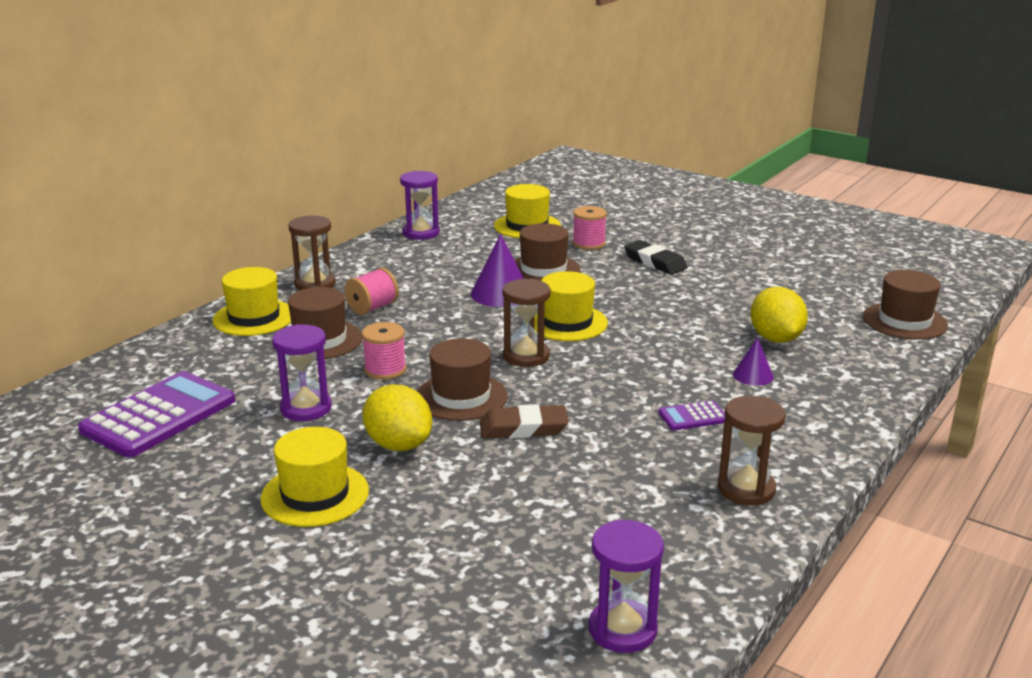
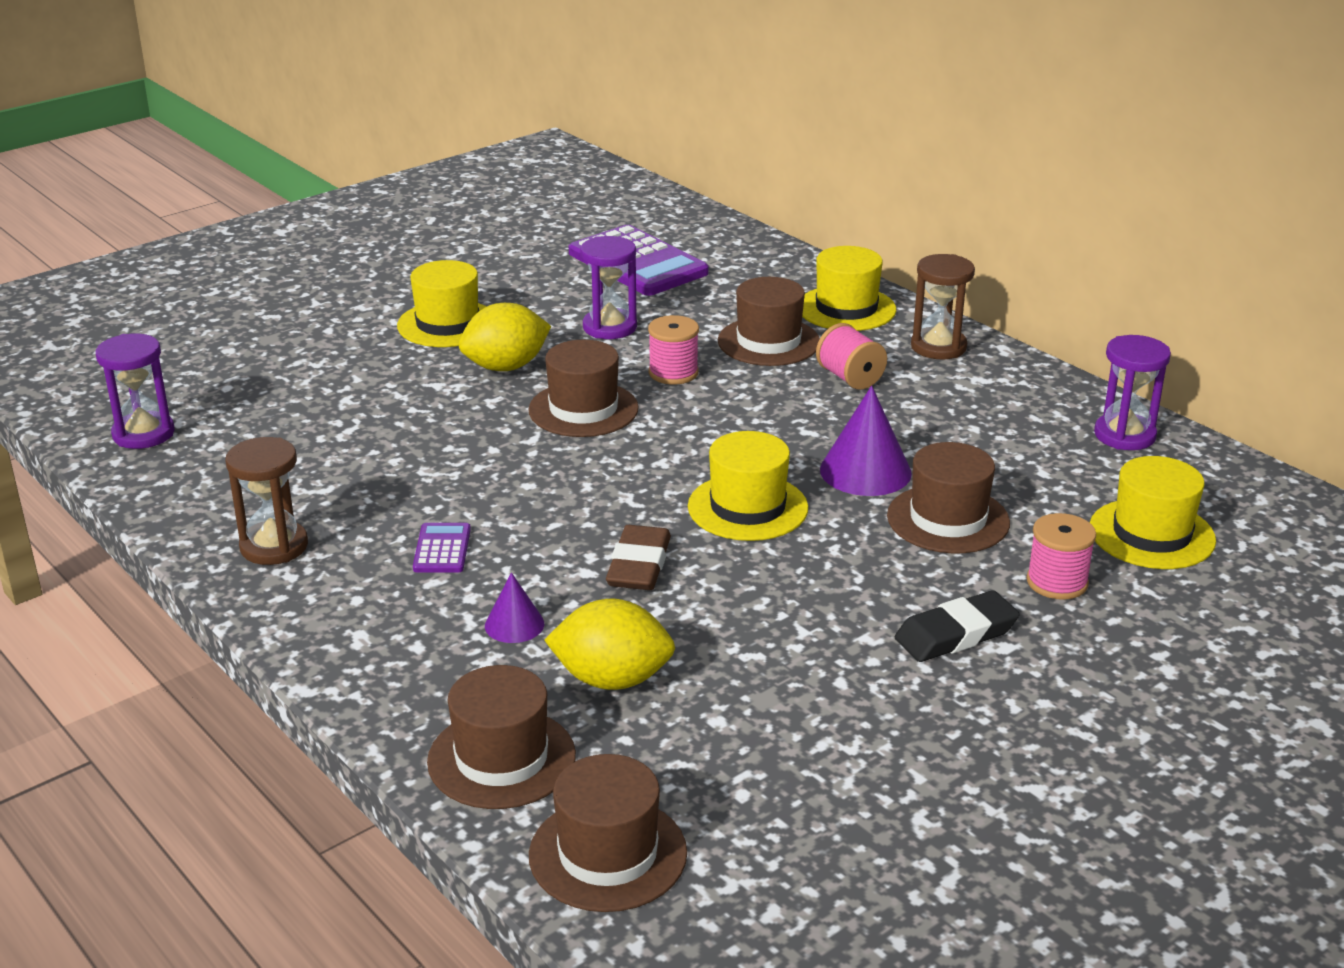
camera: 105 degrees right, 5 degrees up
(523, 428) = (492, 436): brown eraser -> brown eraser (639, 565)
(526, 356) = (662, 462): brown hourglass -> none
(871, 358) = (501, 758): none -> brown hat

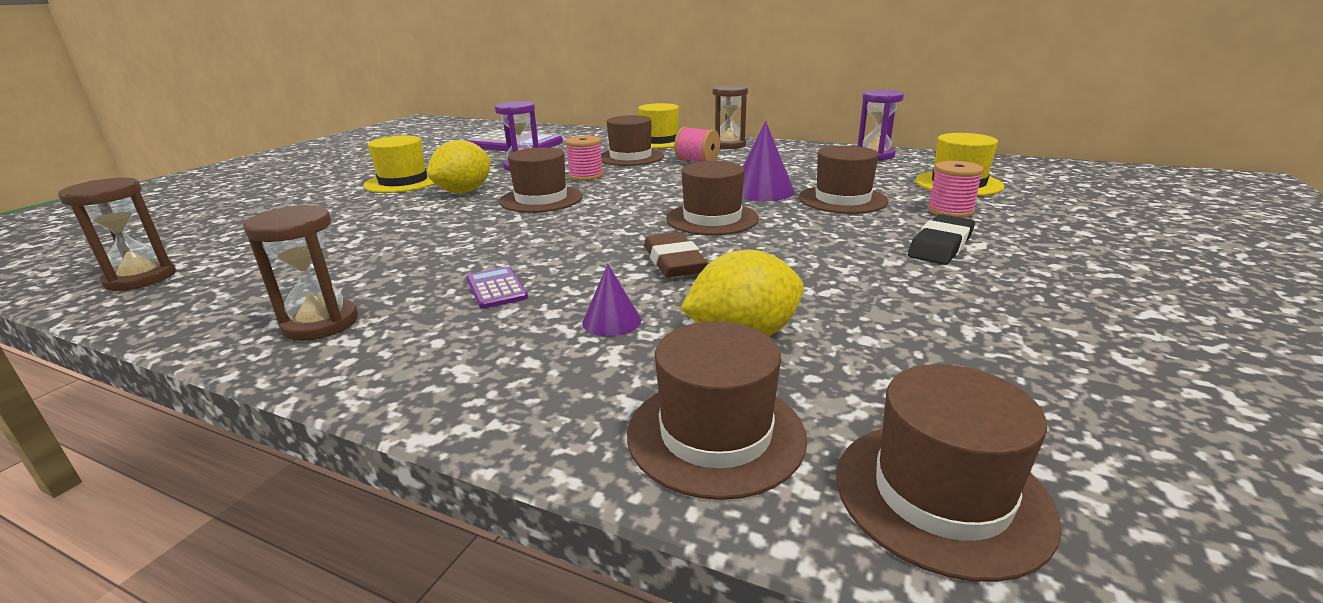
camera: 25 degrees left, 5 degrees down
(143, 434) = (140, 278): purple hourglass -> brown hourglass
(747, 507) = (712, 219): yellow hat -> brown hat

